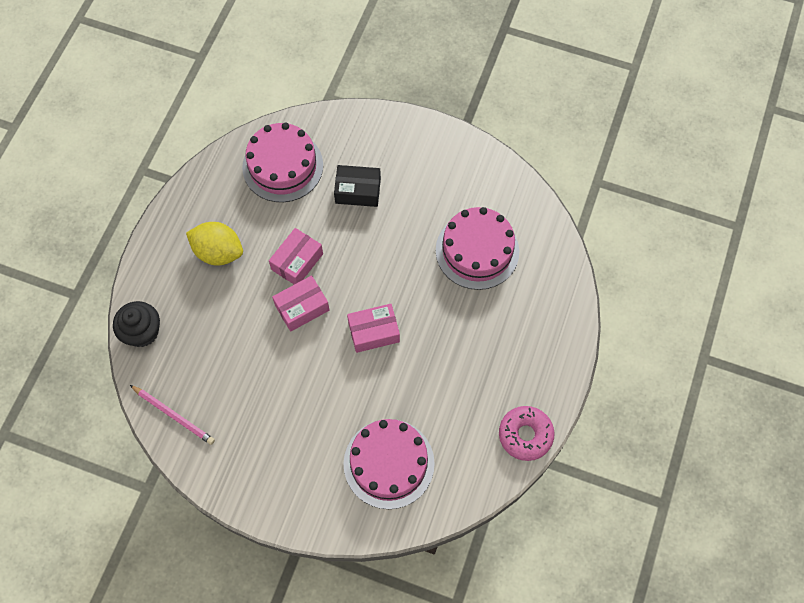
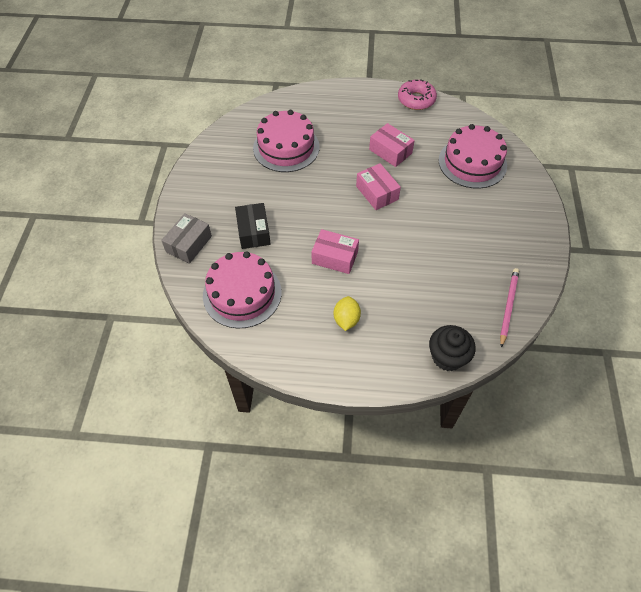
camera: 105 degrees left, 10 degrees down
(218, 252) = (346, 319): yellow lemon -> yellow lemon, size x0.66
(302, 307) = (375, 243): pink box -> pink box (390, 151)
(361, 129) = (189, 244): none -> grey box

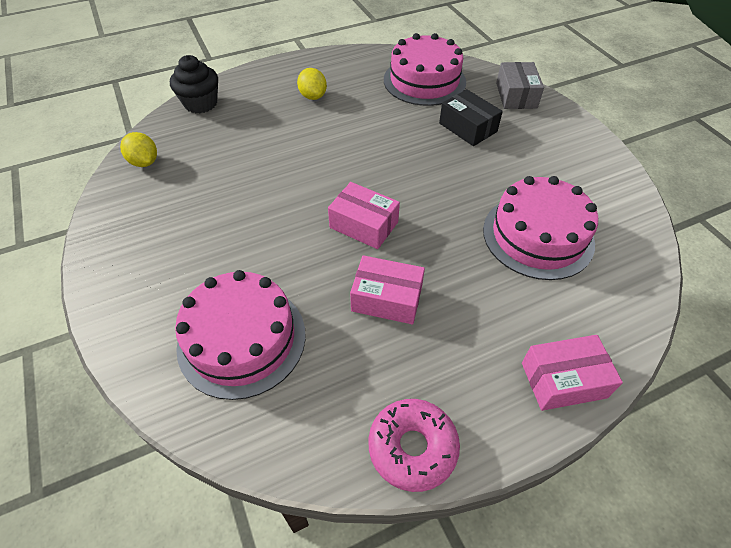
camera: 150 degrees right, 5 degrees down
(335, 257) = (362, 137): pink box -> pink box (563, 380)
(508, 306) = (144, 162): pink pencil -> yellow lemon

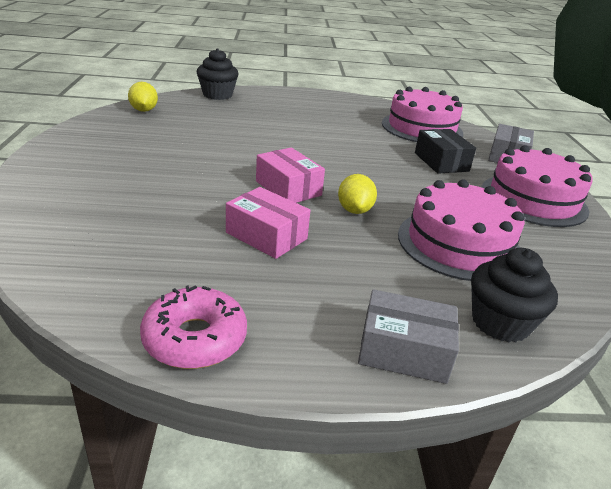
camera: 20 degrees right, 20 degrees down
(242, 339) = (114, 218): pink cake -> pink cake (533, 200)
(313, 96) = (312, 112): yellow lemon -> yellow lemon (354, 210)
(563, 380) = (404, 351): pink box -> grey box
(610, 315) = (500, 323): none -> black cupcake

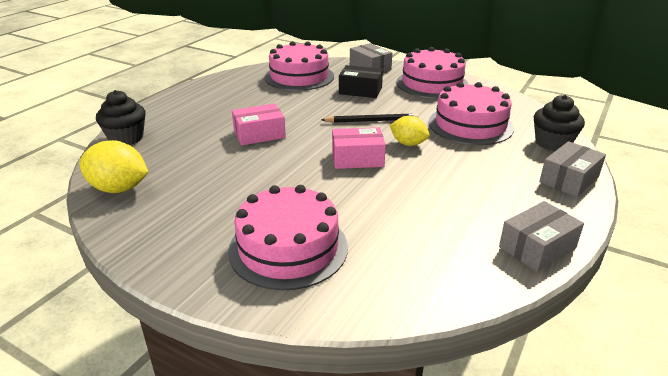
camera: 55 degrees left, 0 degrees up
(102, 187) = (288, 248): none -> pink cake
(144, 110) = (119, 188): yellow lemon -> yellow lemon, size x1.52
(195, 338) = (537, 248): pink donut -> grey box
(266, 236) = (424, 187): pink box -> pink box (259, 134)
(379, 181) = (371, 121): none -> black pencil

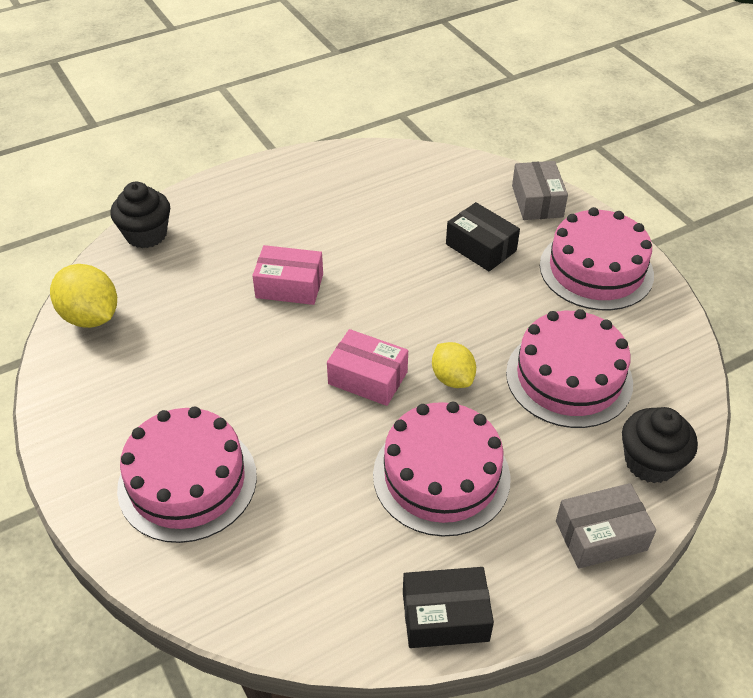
camera: 30 degrees right, 15 degrees up
(299, 77) = (423, 187): pink cake -> pink cake (441, 476)
(371, 121) = (443, 315): black pencil -> none
(537, 248) = (445, 616): grey box -> black box

